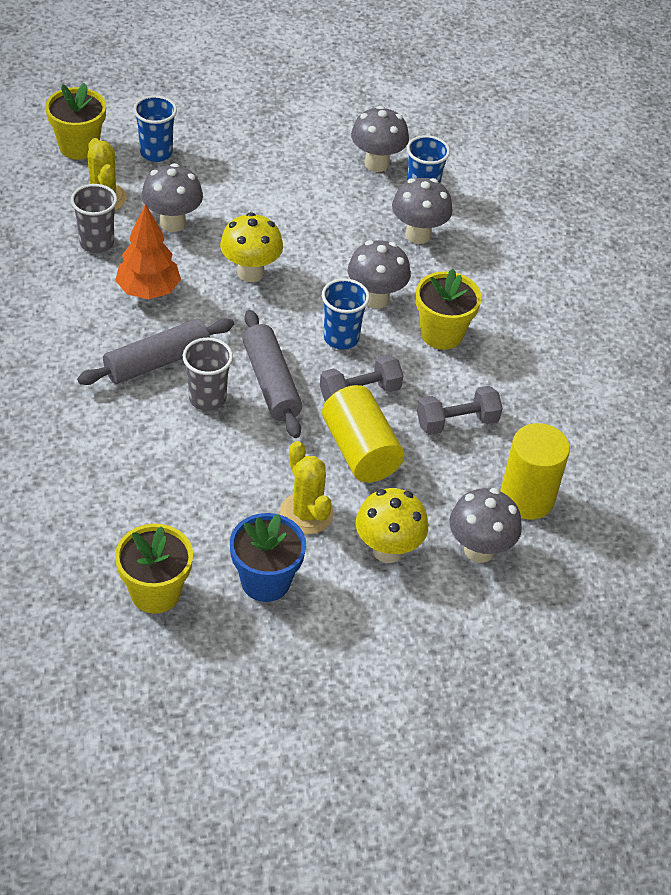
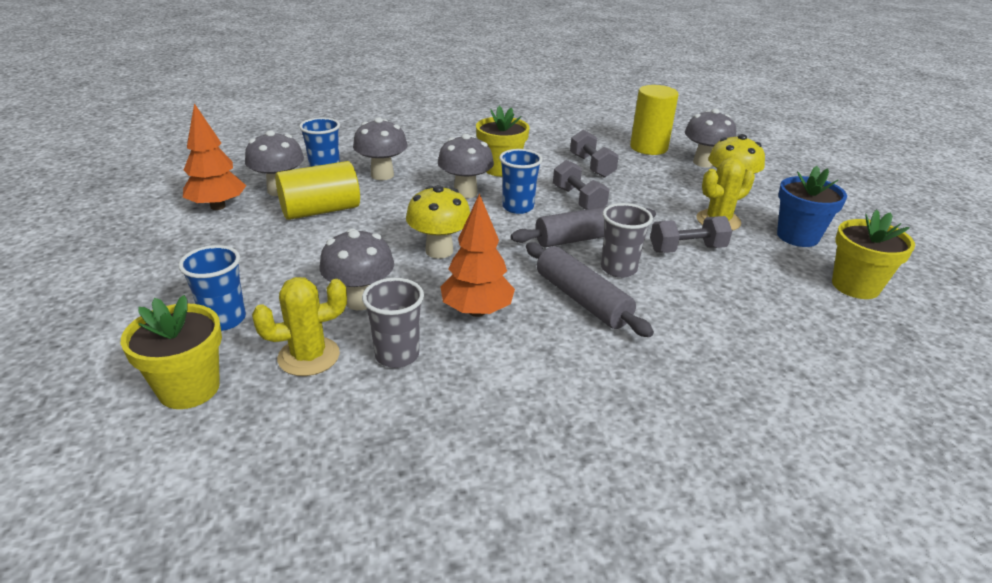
camera: 90 degrees left, 15 degrees down
(242, 465) = (687, 249): none -> grey dumbbell
(341, 128) = (218, 206): none -> orange tree
(360, 451) = (640, 200): yellow cylinder -> yellow cylinder (320, 210)

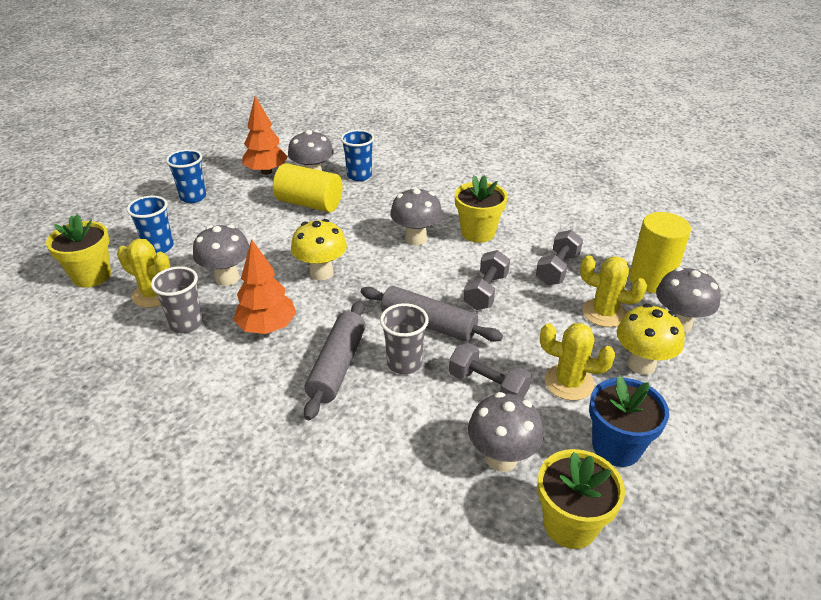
camera: 50 degrees right, 5 degrees up
(382, 175) = (389, 195): grey mushroom -> grey mushroom (501, 458)
(518, 207) = (429, 271): blue cup -> blue cup (193, 197)
(662, 176) = (604, 313): none -> yellow cactus

